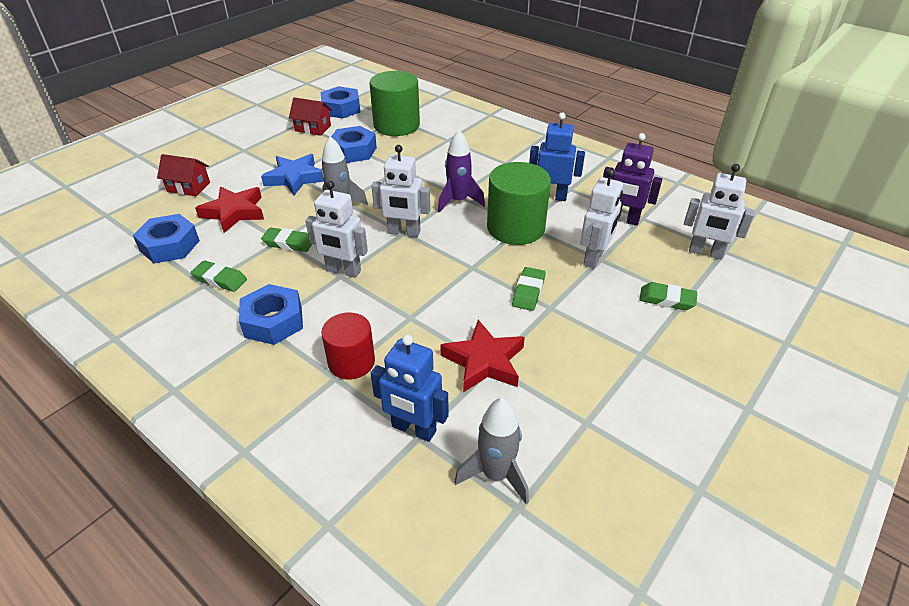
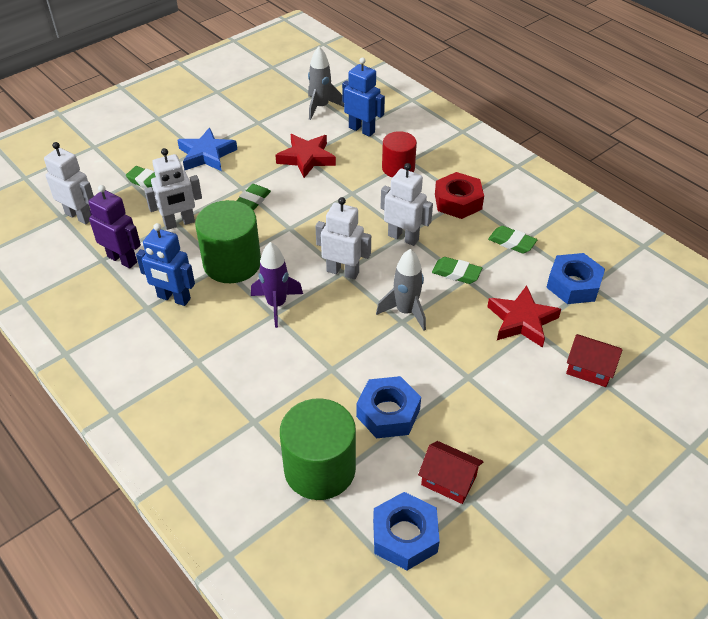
camera: 170 degrees left, 5 degrees up
(273, 321) = (458, 201): blue nut -> red nut
(295, 178) = (461, 368): blue star -> blue star (206, 155)
(594, 258) = (179, 223): white robot -> white robot turned 150 degrees counterclockwise

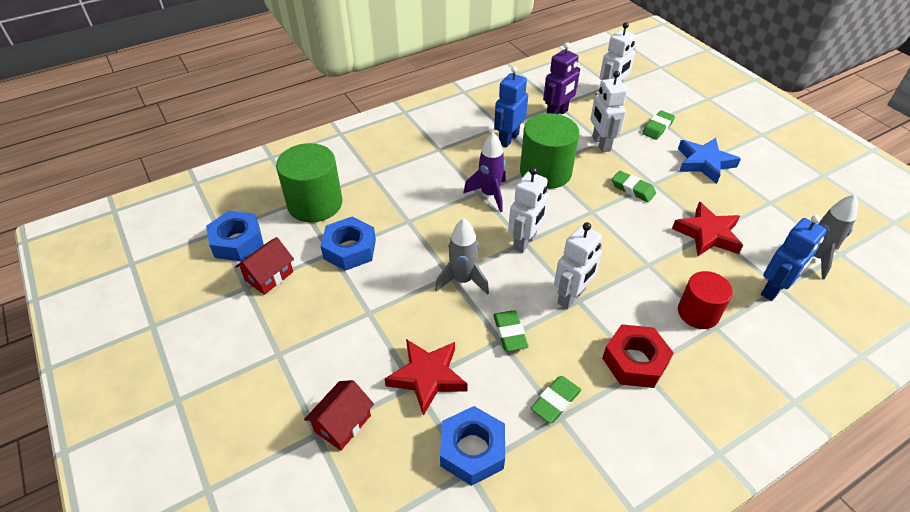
camera: 100 degrees right, 0 degrees up
(456, 273) = (510, 333): green eraser -> green eraser turned 45 degrees counterclockwise

